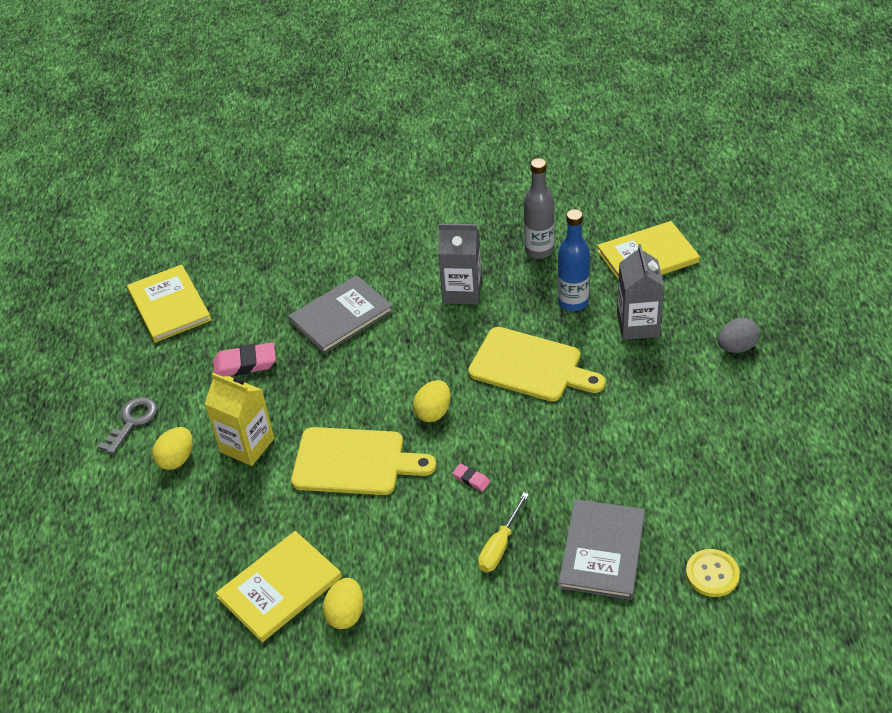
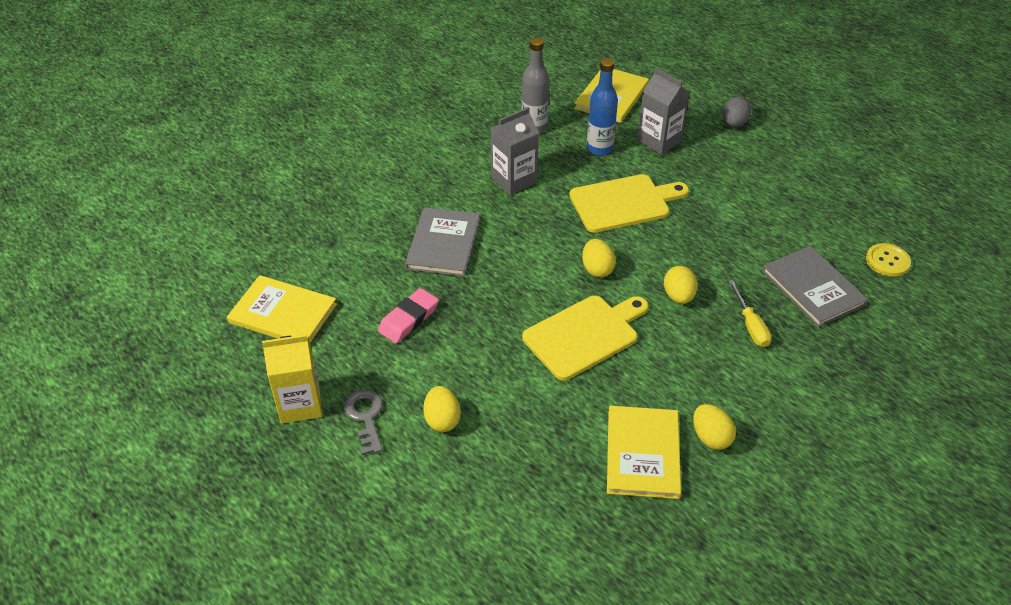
camera: 45 degrees left, 0 degrees up
(247, 445) = (487, 374): yellow carton -> yellow carton (300, 404)
(471, 479) = (678, 296): pink eraser -> yellow egg

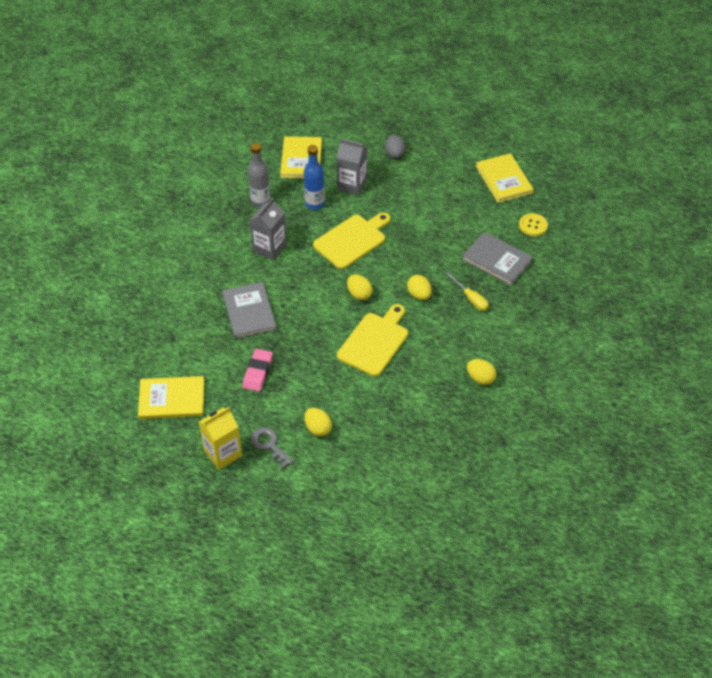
camera: 25 degrees left, 5 degrees up
(643, 453) = (447, 403): yellow book -> yellow book (504, 179)

